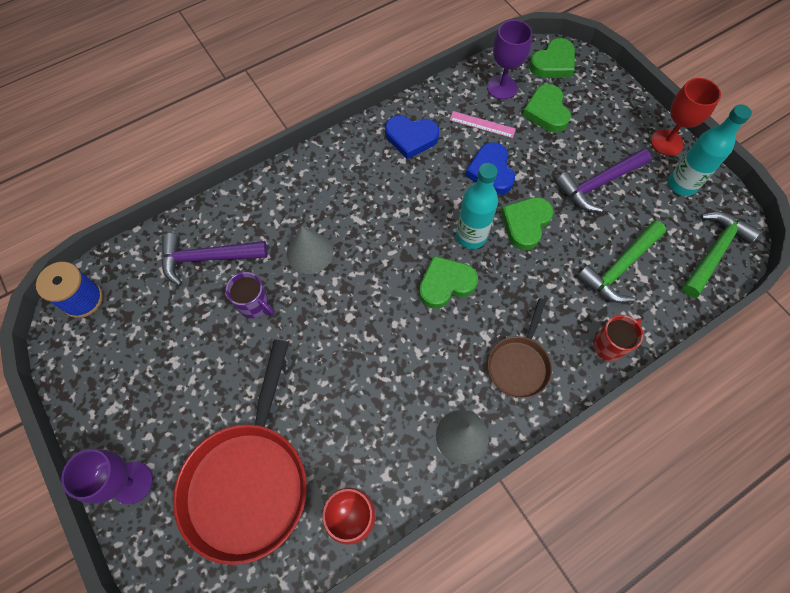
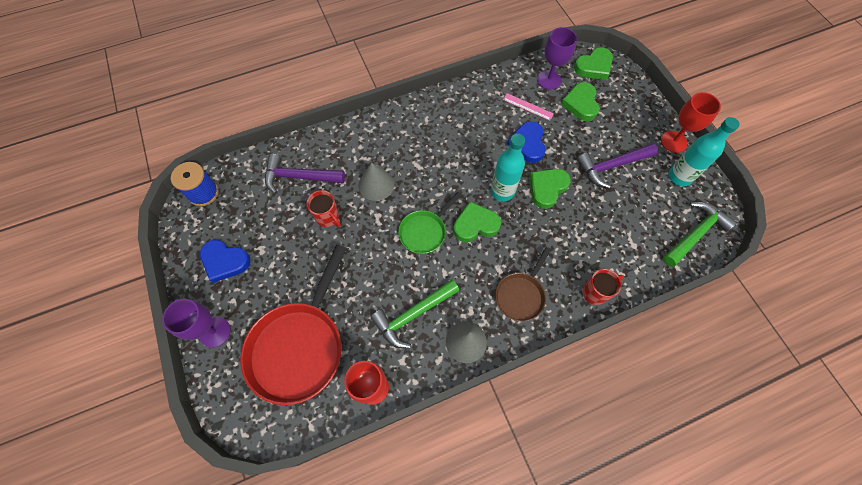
camera: 10 degrees right, 0 degrees up
(255, 305) = (328, 217): purple mug -> red mug
(383, 303) = (424, 232): none -> green pan
(411, 138) = (470, 109): blue heart -> blue heart (225, 261)
(619, 267) = (616, 233): green hammer -> green hammer (413, 314)

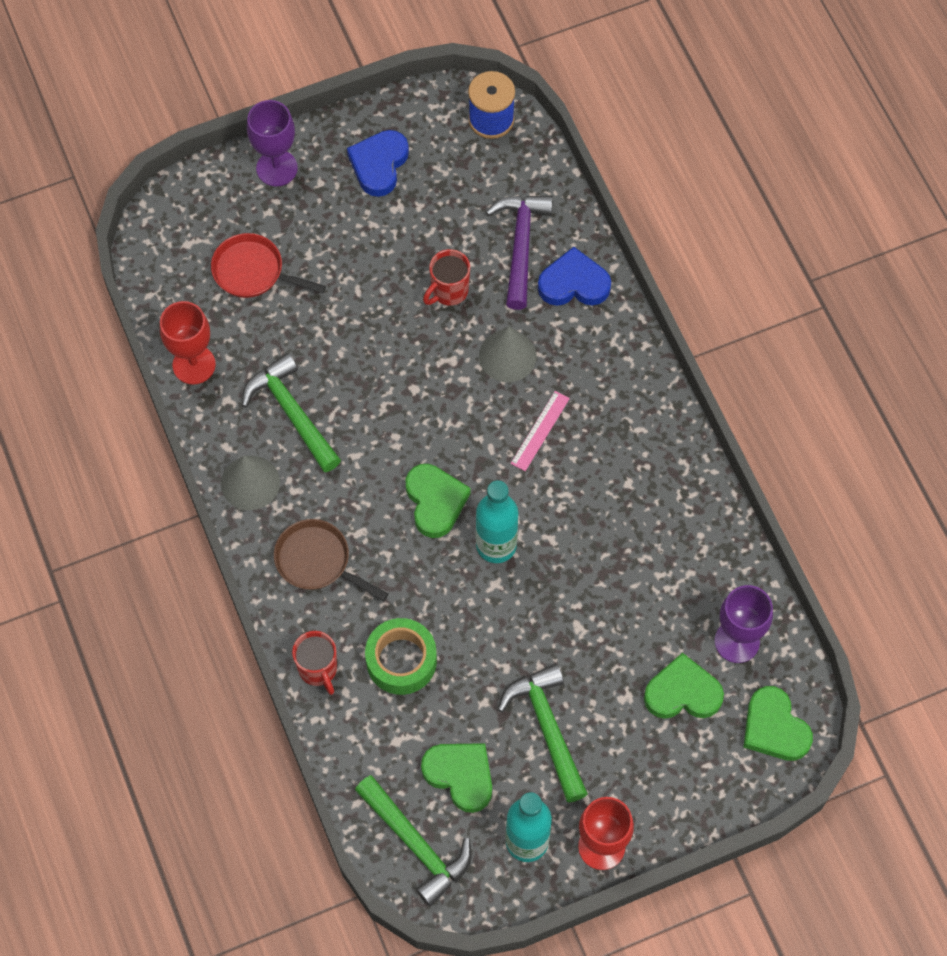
camera: 90 degrees right, 0 degrees up
(299, 346) = (253, 272): red pan -> red pan, size x0.54
(424, 232) = (423, 428): green pan -> none
(527, 144) = (591, 592): blue heart -> blue heart (574, 283)
(528, 107) = (672, 598): pink ruler -> pink ruler (540, 430)
(547, 188) = (502, 616): green heart -> green heart (460, 775)
(582, 243) = (401, 660): none -> green tape
(612, 166) = (548, 728): purple hammer -> green hammer

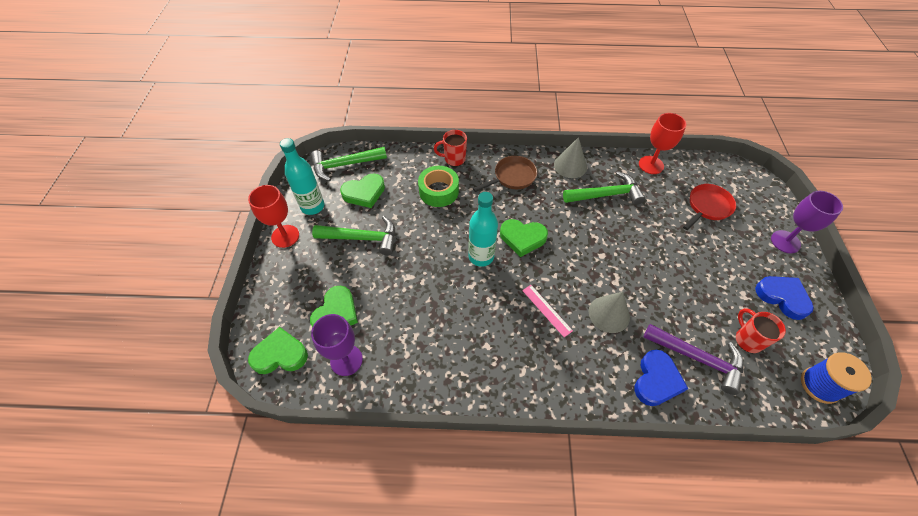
camera: 115 degrees right, 10 degrees down
(449, 291) = (669, 299): red mug -> red mug (747, 339)

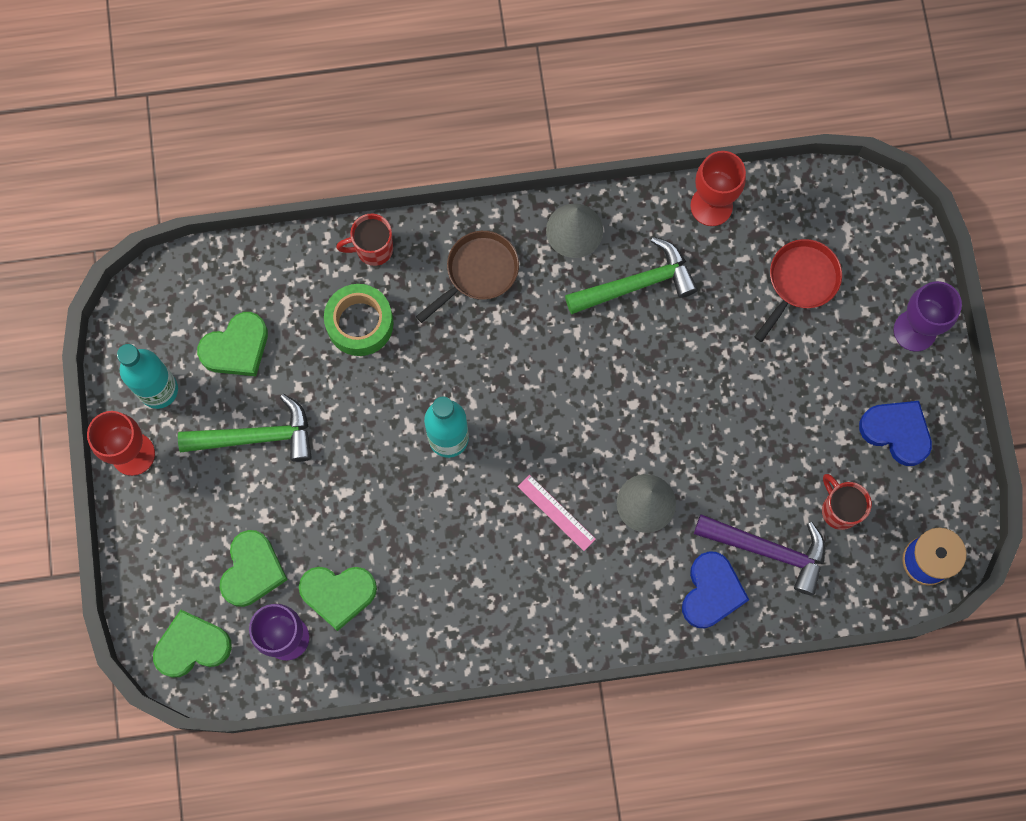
camera: 10 degrees left, 20 degrees up
(345, 165) = (187, 294): green hammer -> none
(522, 238) = (508, 393): green heart -> green heart (338, 594)

